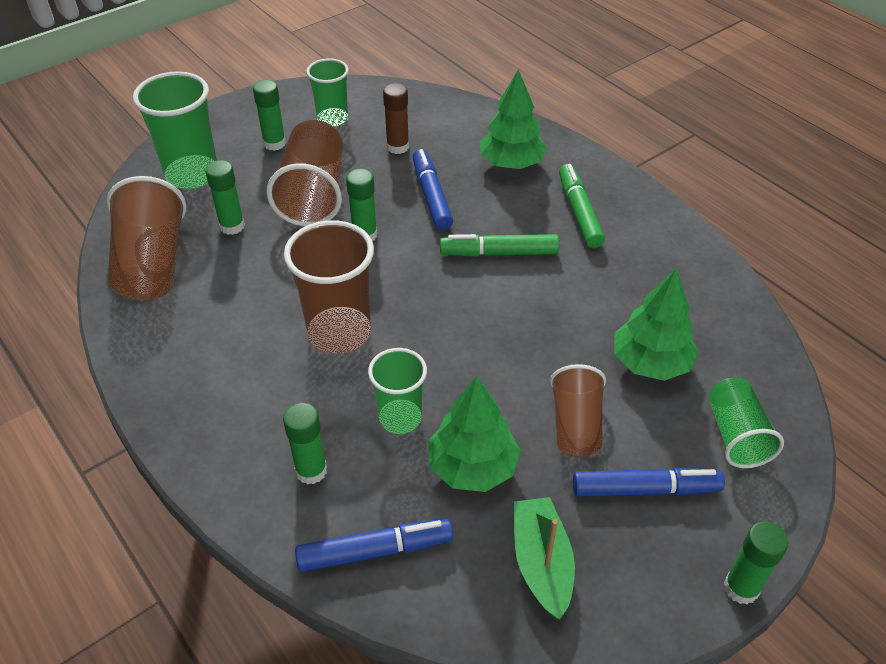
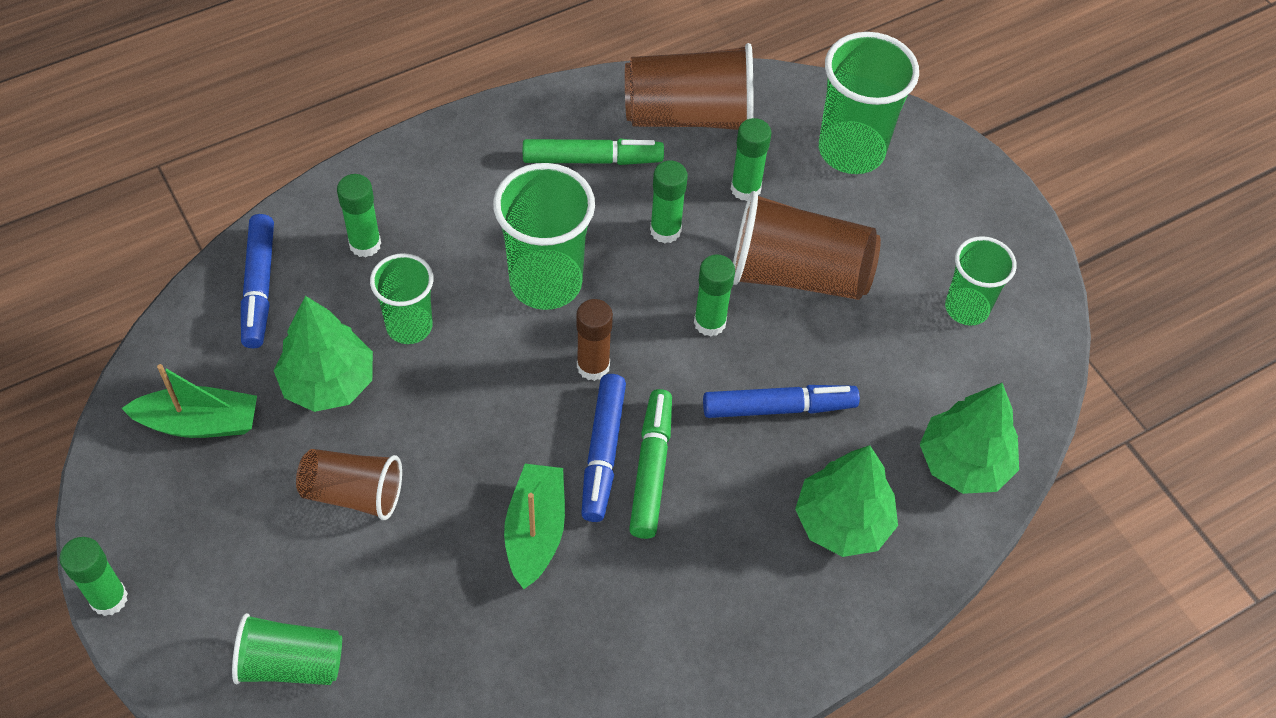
camera: 95 degrees right, 10 degrees up
(274, 143) = (911, 238): green glue stick -> green glue stick (665, 230)
(339, 333) = (546, 282): brown cup -> green cup
(397, 147) = (893, 381): brown glue stick -> brown glue stick (593, 366)
(570, 308) = (535, 532): none -> green boat
(579, 212) = (720, 589): green marker -> green marker (592, 159)
(645, 489) = (250, 542): blue marker -> blue marker (603, 453)
(650, 363) = (423, 601): green tree -> green tree (963, 463)

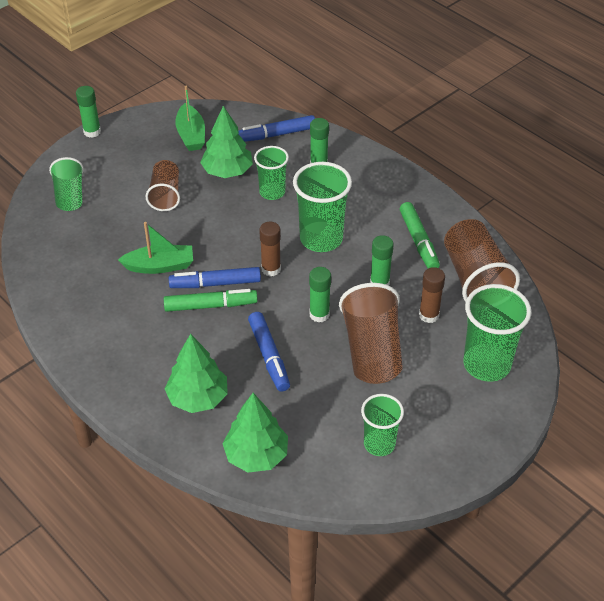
camera: 80 degrees right, 10 degrees down
(745, 189) = (429, 315): green glue stick -> brown glue stick

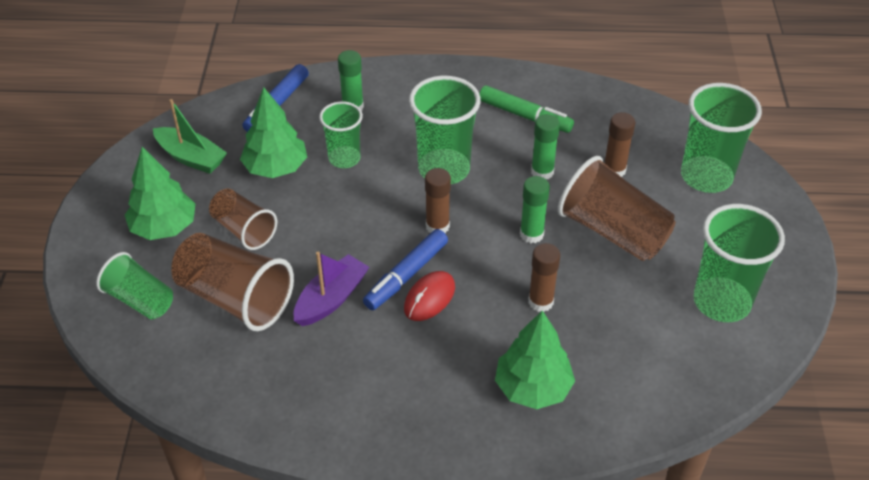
camera: 45 degrees left, 0 degrees up
(92, 132) = (76, 221): green glue stick -> none
(160, 266) = (331, 299): green boat -> purple boat
(210, 305) = (429, 298): green marker -> red mouse
(256, 455) = (647, 393): green tree -> green tree (164, 227)
(269, 356) = (540, 302): blue marker -> brown glue stick
(379, 444) = (721, 302): green cup -> green cup, size x1.60
(475, 279) = (607, 116): brown cup -> brown cup (235, 298)

